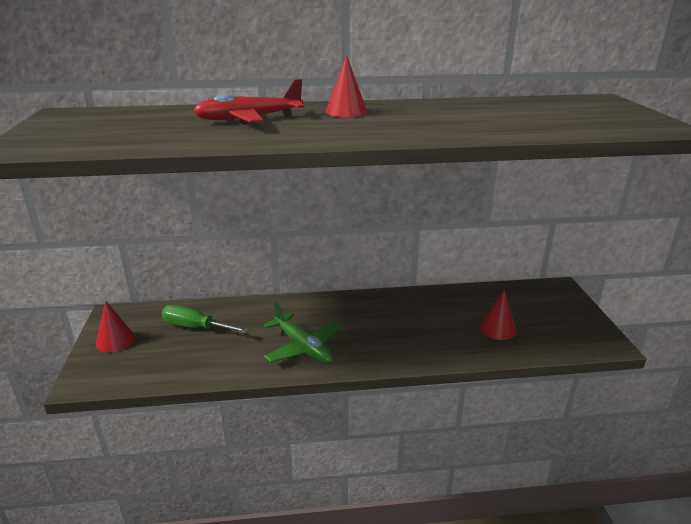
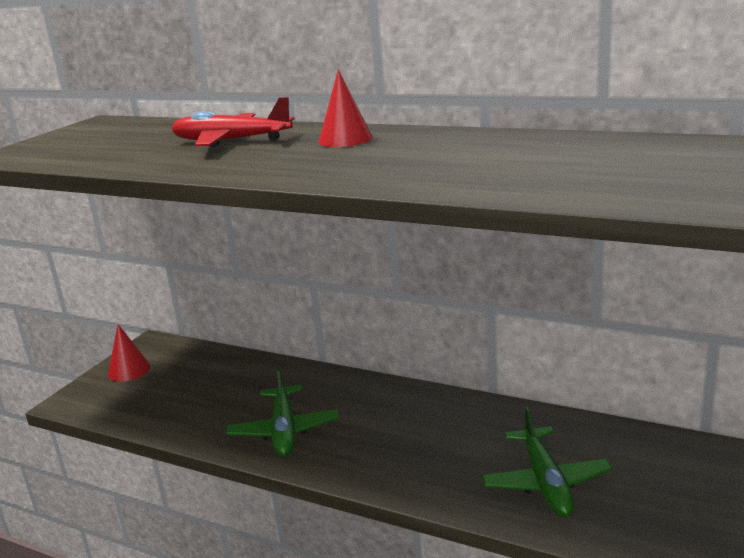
camera: 35 degrees right, 5 degrees down
(195, 327) = (206, 377): green screwdriver -> none
(497, 328) = (546, 482): red cone -> green plane

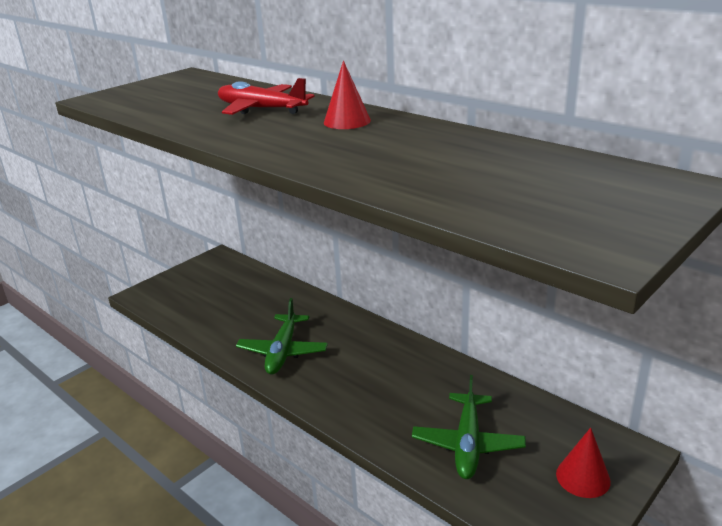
camera: 15 degrees right, 5 degrees up
(129, 370) = (193, 276): red cone -> red cone (583, 477)

